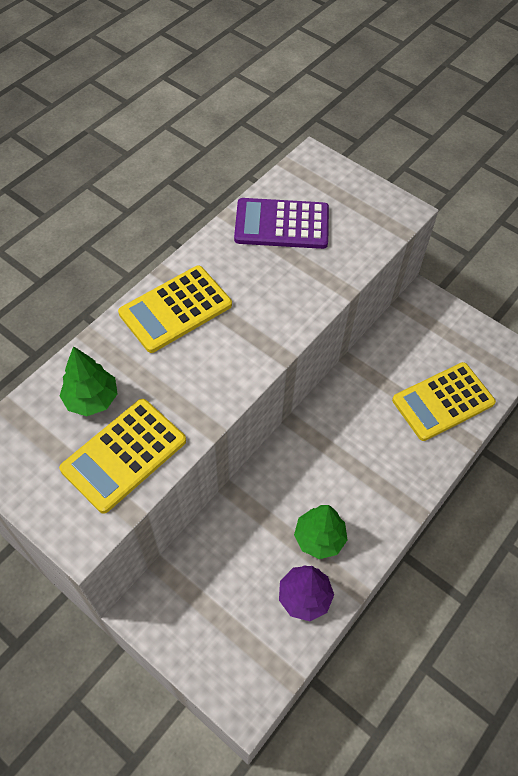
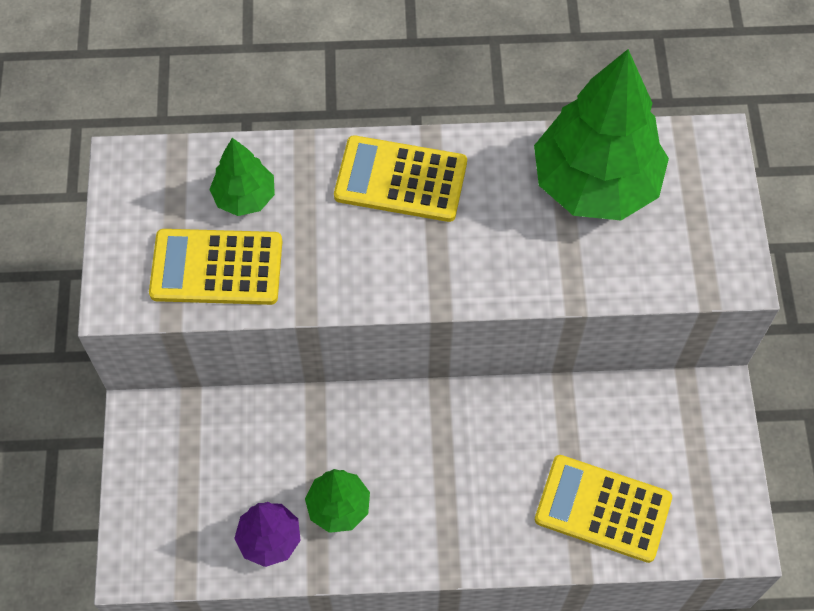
camera: 50 degrees right, 5 degrees up
(281, 224) = (595, 183): purple calculator -> green tree

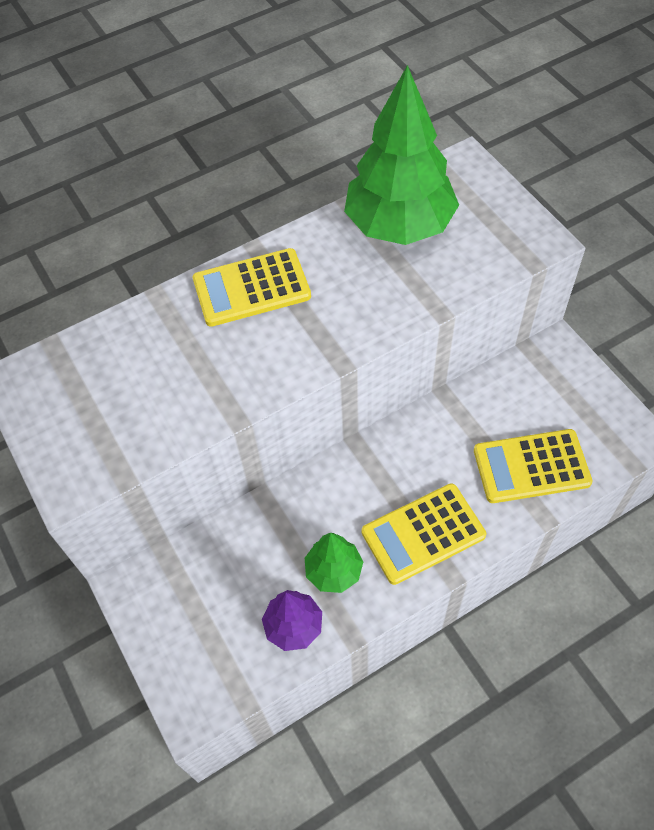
camera: 25 degrees left, 5 degrees down
(216, 268) = (141, 420): yellow calculator -> yellow calculator (423, 534)
(245, 197) = (133, 357): green tree -> none

